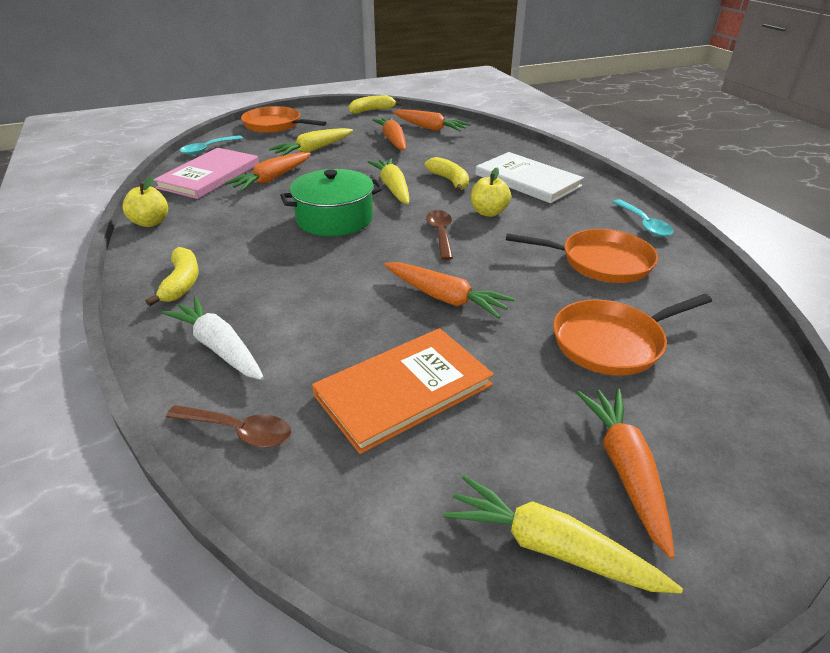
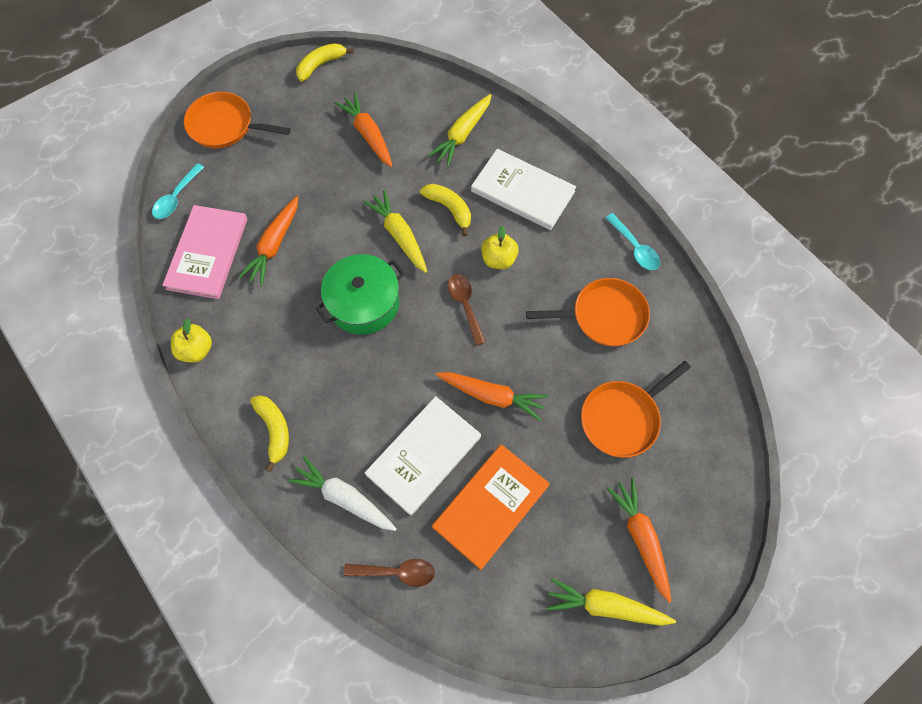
camera: 15 degrees left, 30 degrees up
(313, 150) = (291, 174): yellow carrot -> yellow carrot (462, 135)
(338, 330) = (423, 456): none -> white book
(429, 128) = (399, 97): orange carrot -> none

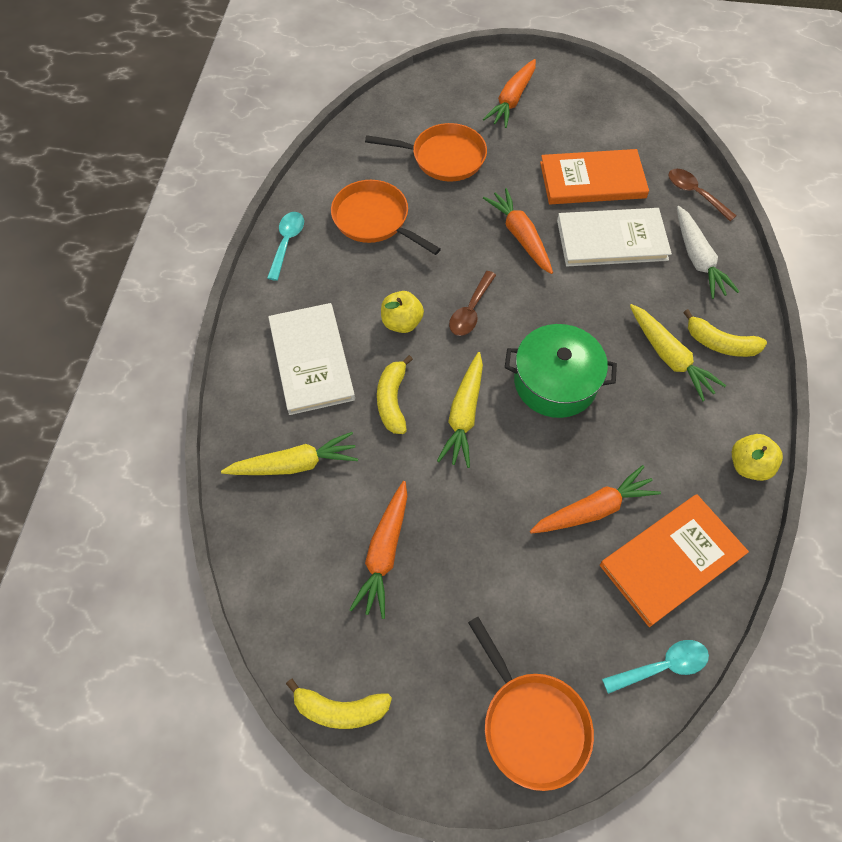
camera: 135 degrees left, 5 degrees down
(207, 253) = (671, 560): pink book -> orange book
(274, 430) = (720, 343): yellow banana -> yellow banana turned 90 degrees counterclockwise
(605, 606) = (572, 90): yellow carrot -> yellow carrot (669, 357)

